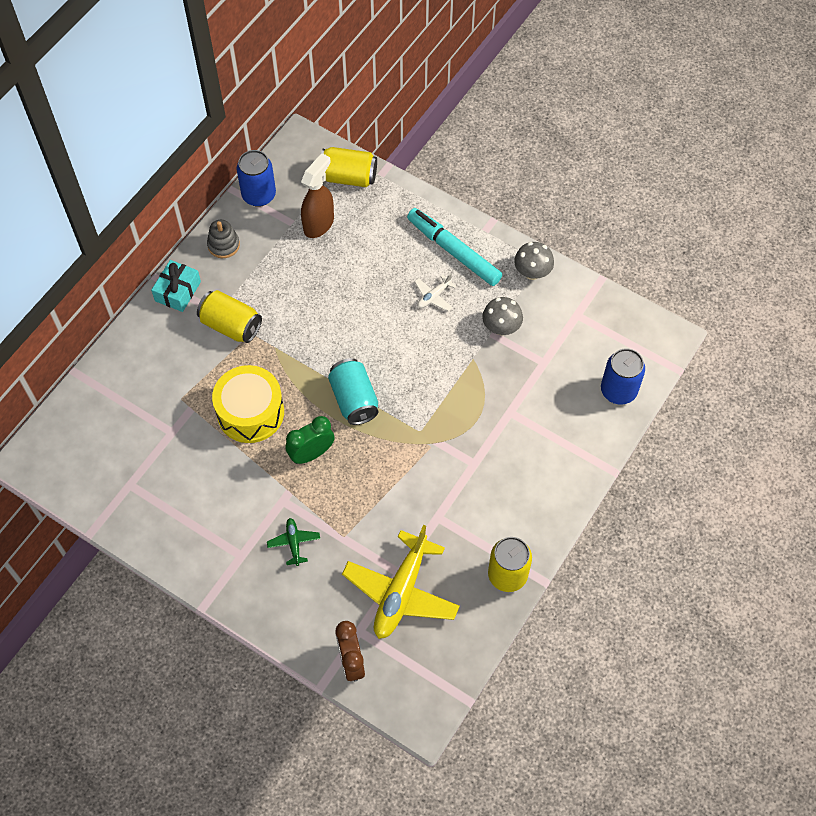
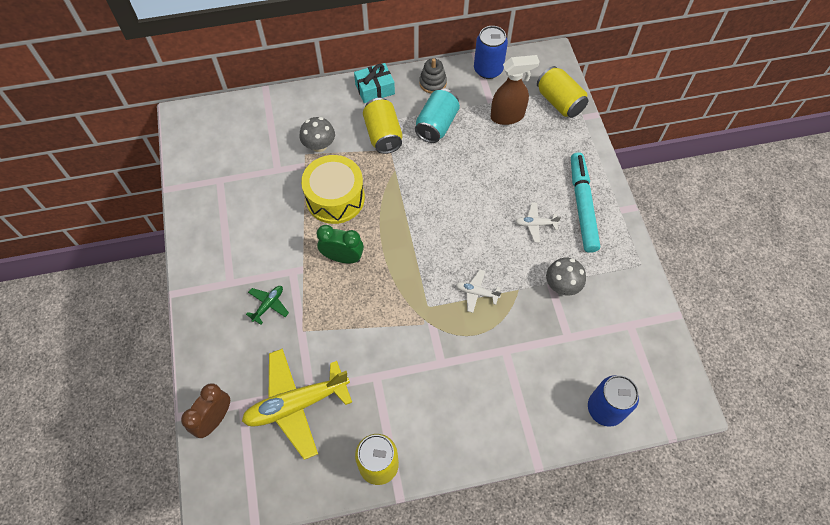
camera: 45 degrees right, 0 degrees up
(354, 399) = (408, 247): turquoise can -> turquoise can (437, 125)
(445, 388) = (476, 293): none -> white plane
(532, 272) = (626, 266): grey mushroom -> grey mushroom (319, 145)

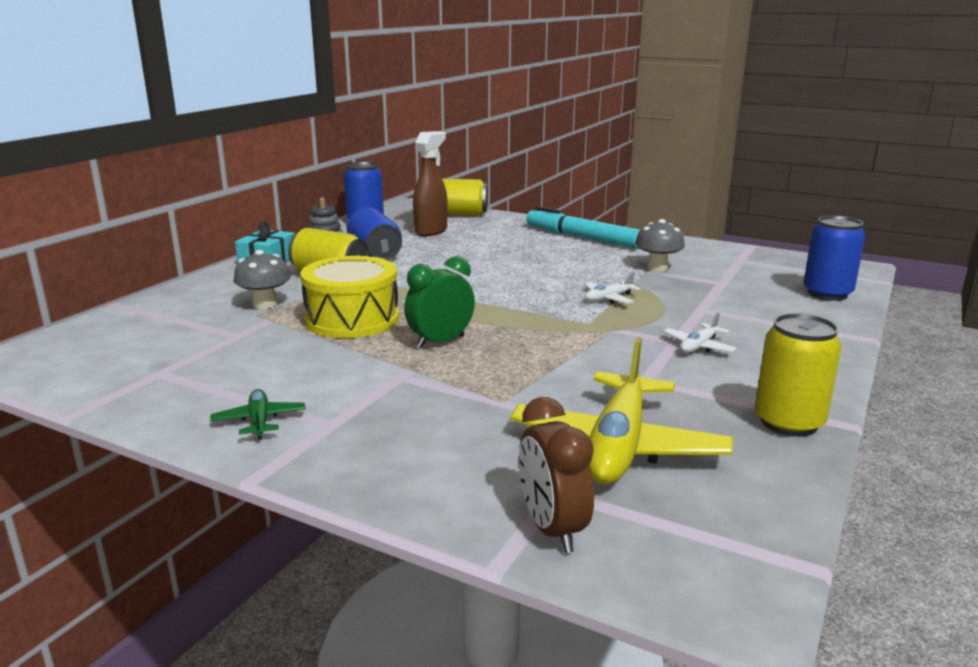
camera: 50 degrees left, 40 degrees down
(268, 305) = (421, 409): green plane -> green plane (259, 421)
(437, 125) = (375, 254): turquoise can -> blue can
(535, 224) = (570, 256): white plane -> white plane (698, 346)

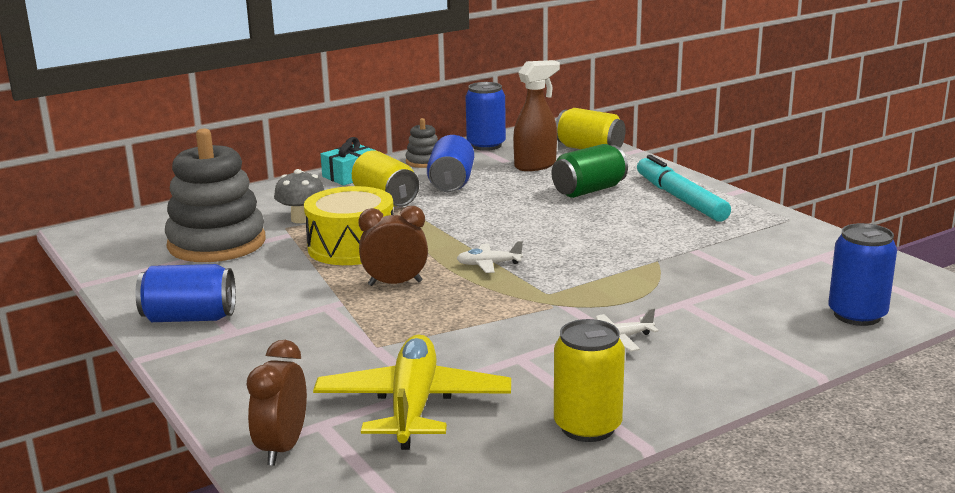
camera: 30 degrees right, 0 degrees up
(196, 342) = (217, 243): none -> grey stacking toy
(259, 421) = (189, 318): green plane -> blue can
(440, 342) = (395, 283): green clock -> brown clock
(502, 242) = (589, 190): none -> green can
(608, 299) = (605, 272): white plane -> white plane (488, 264)
(618, 446) = (413, 405): yellow plane -> yellow plane turned 135 degrees clockwise
(657, 267) = (709, 248): grey mushroom -> none

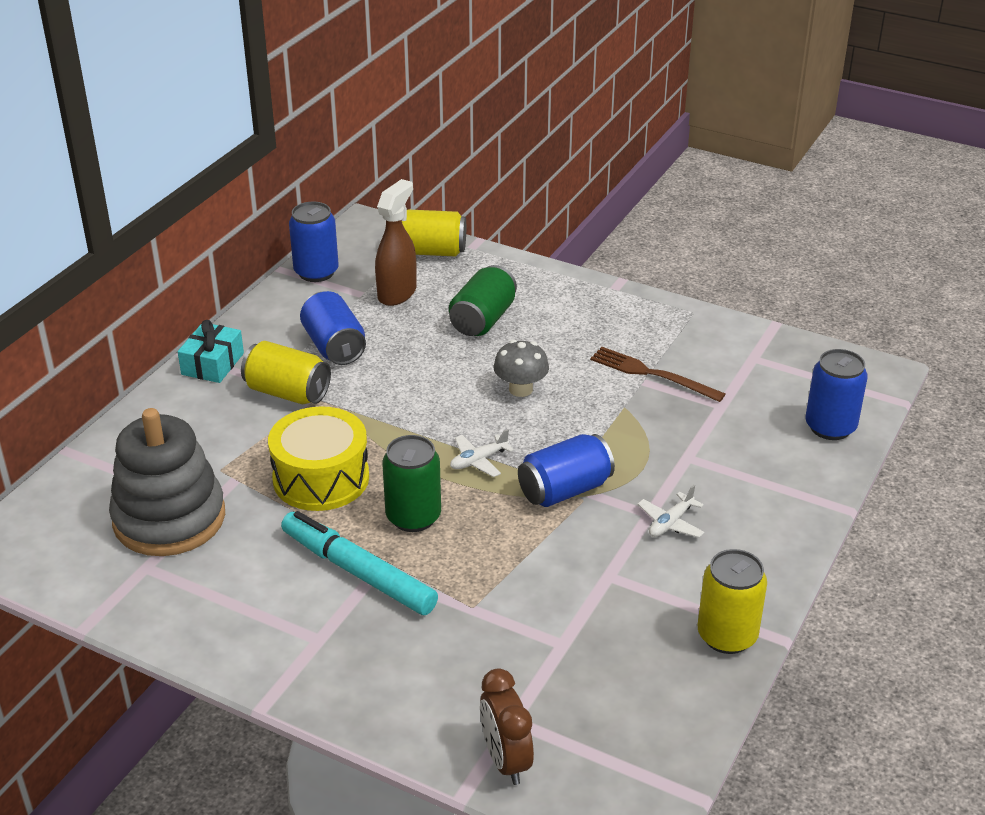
camera: 30 degrees left, 15 degrees up
(189, 318) = (254, 636): blue can -> blue can (564, 490)
(302, 219) = (226, 451): grey mushroom -> grey mushroom (520, 389)
(395, 283) = (413, 517): brown clock -> green can
(413, 405) = (570, 667): yellow plane -> none
(424, 162) = (273, 318): grey stacking toy -> none
(680, 199) = (577, 309): turquoise marker -> turquoise marker (358, 573)
(706, 247) = (652, 374): none -> brown fork

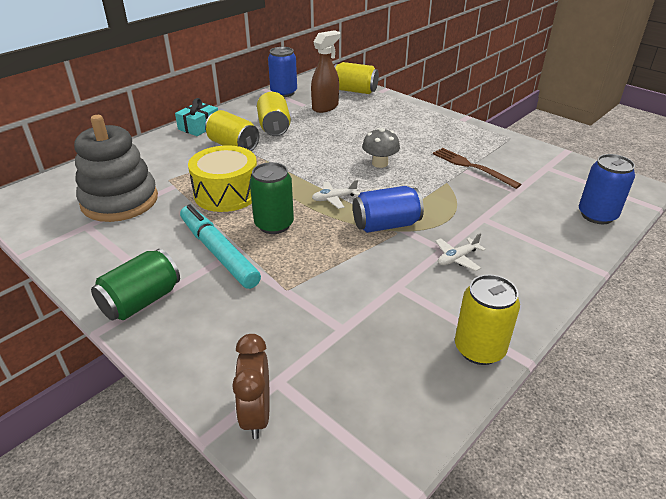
camera: 15 degrees right, 0 degrees up
(334, 346) = (274, 127): blue can -> yellow can
(482, 320) = (371, 125): green can -> green can (141, 301)

